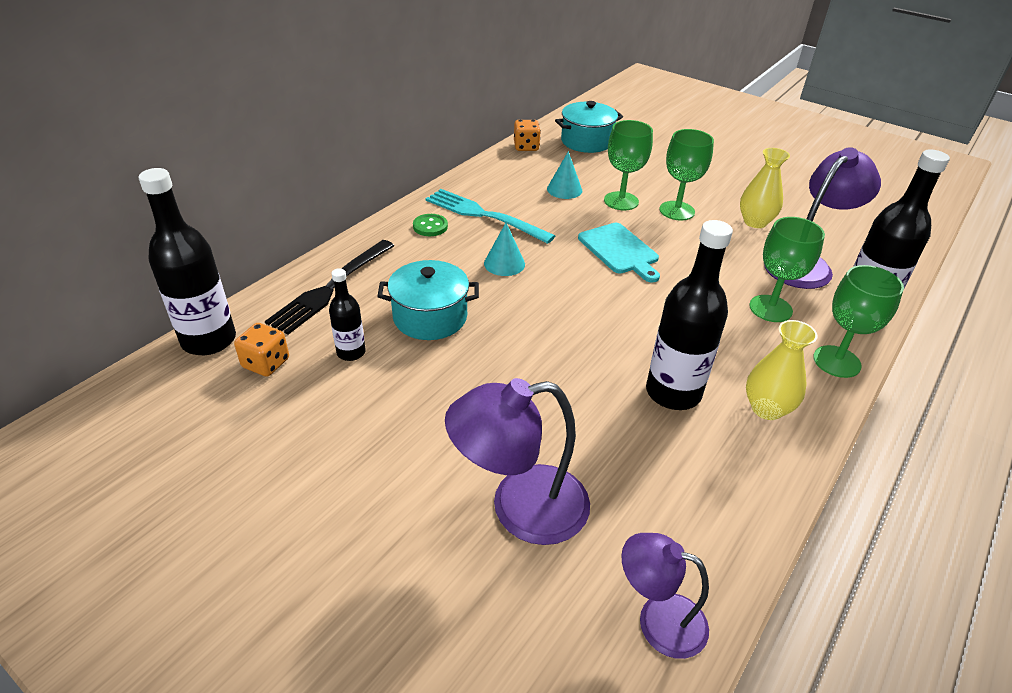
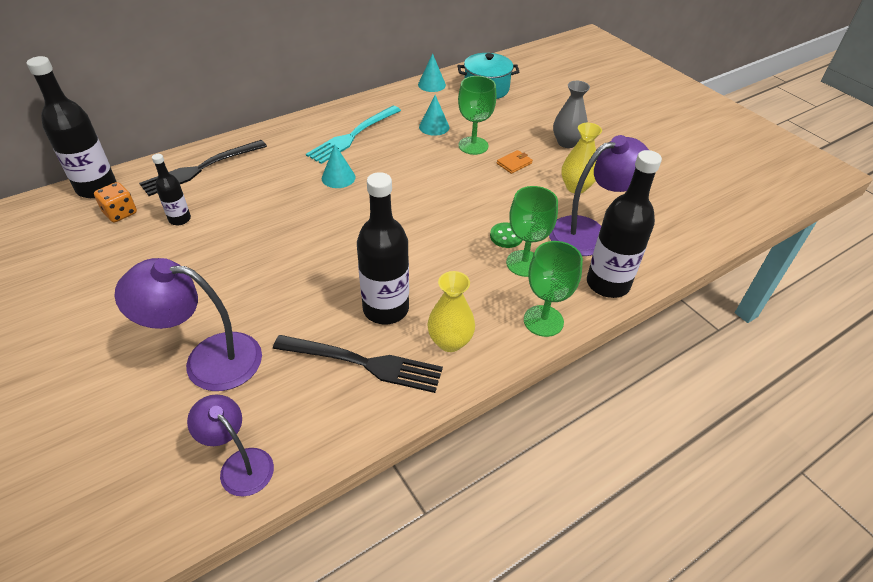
camera: 20 degrees right, 5 degrees up
(430, 226) = (306, 136): green button -> green button (506, 236)
(430, 317) = (252, 206): turquoise pot -> none
(484, 215) = (353, 136): turquoise fork -> turquoise fork turned 105 degrees counterclockwise
(526, 147) = (431, 84): orange dice -> turquoise cone
(620, 250) = (437, 187): turquoise cutting board -> none
(677, 211) = (514, 163): green goblet -> orange wallet
(698, 458) = (363, 363): none -> black fork
(710, 180) = (566, 142): none -> grey vase

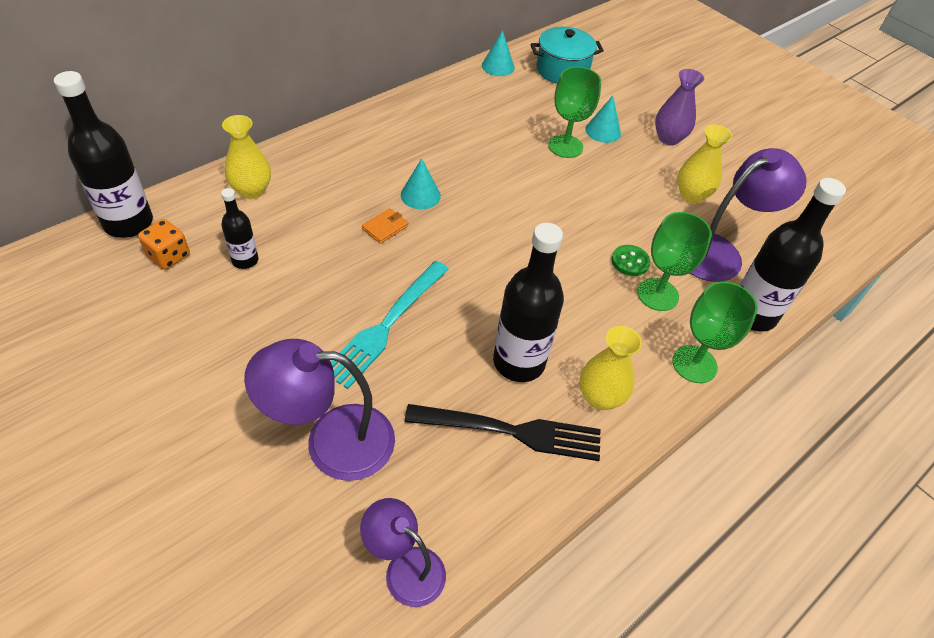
camera: 10 degrees left, 5 degrees up
(201, 169) = (252, 190): black fork -> yellow vase
(353, 136) = (423, 138): turquoise fork -> turquoise fork (386, 325)
(434, 127) = (514, 123): turquoise cone -> turquoise cone (603, 131)
(514, 163) = (617, 167): orange wallet -> orange wallet (385, 227)
(566, 142) = (668, 138): grey vase -> purple vase

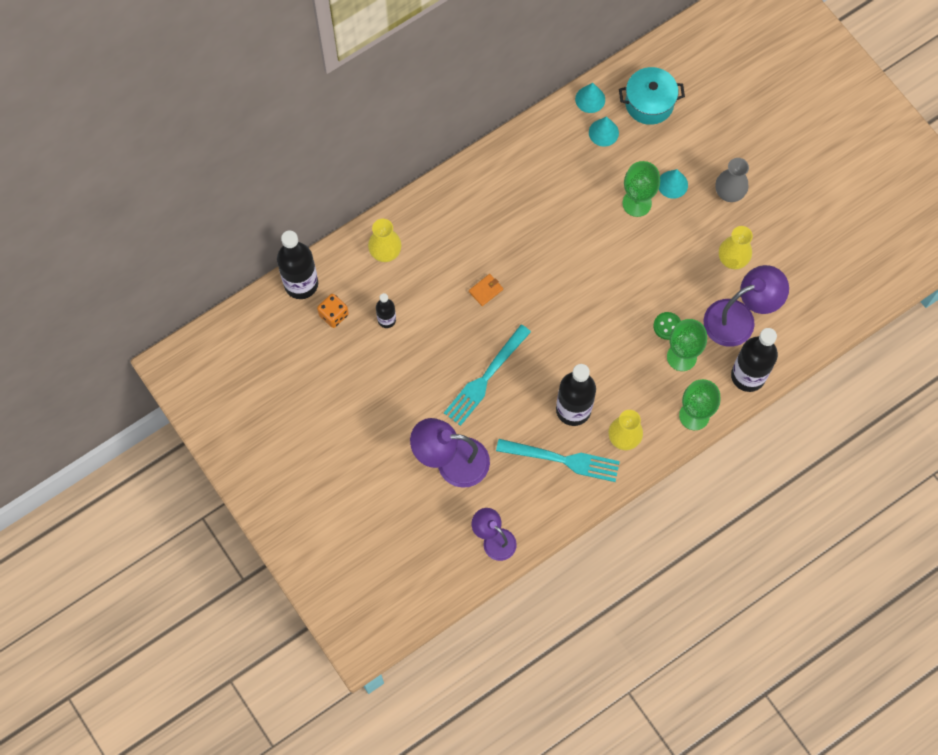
camera: 10 degrees right, 20 degrees up
(420, 195) = (513, 258): turquoise cone -> turquoise cone (603, 132)
(511, 431) = (562, 459): black fork -> turquoise fork
(668, 138) = (729, 193): purple vase -> grey vase

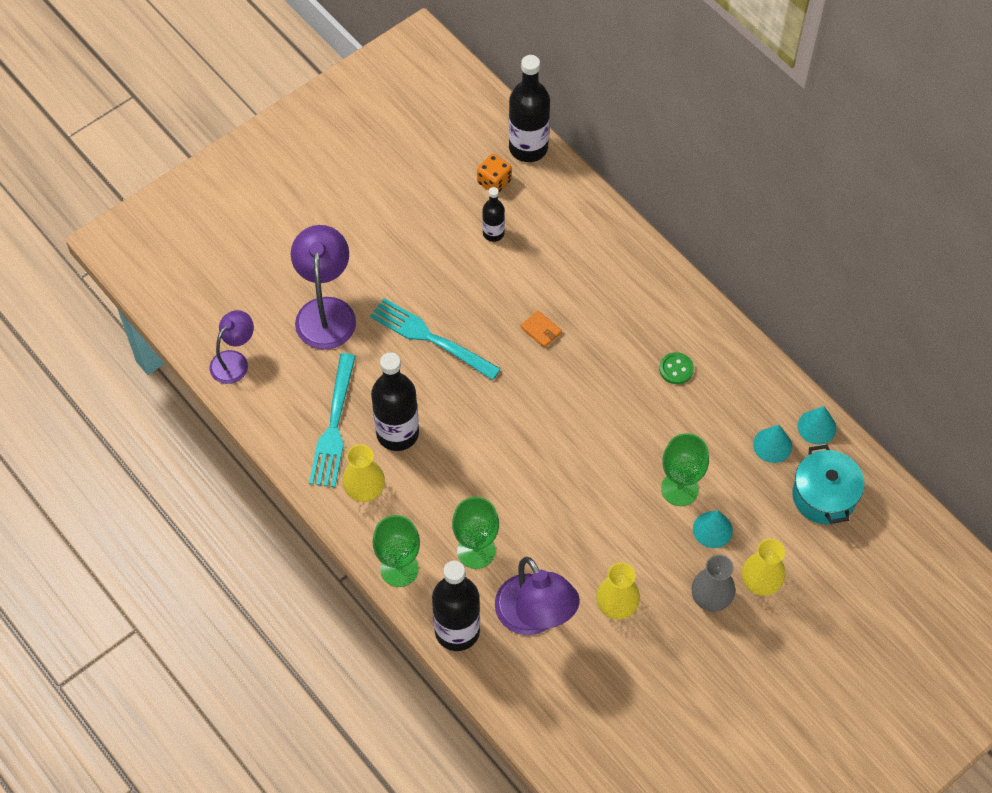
camera: 85 degrees right, 10 degrees down
(385, 252) = (577, 225): yellow vase -> yellow vase (760, 583)
(667, 326) = (515, 532): green button -> green button (676, 369)

